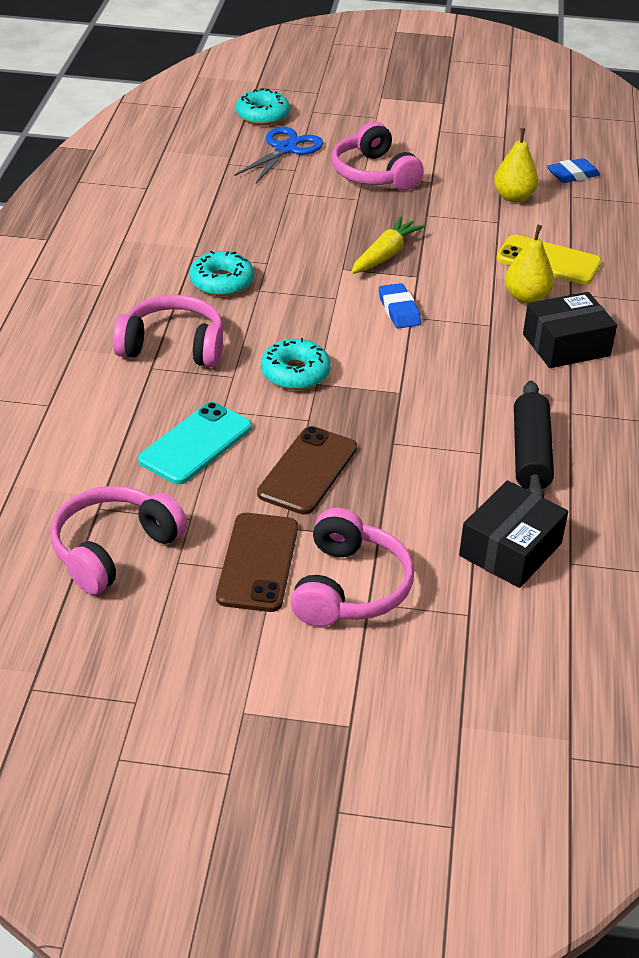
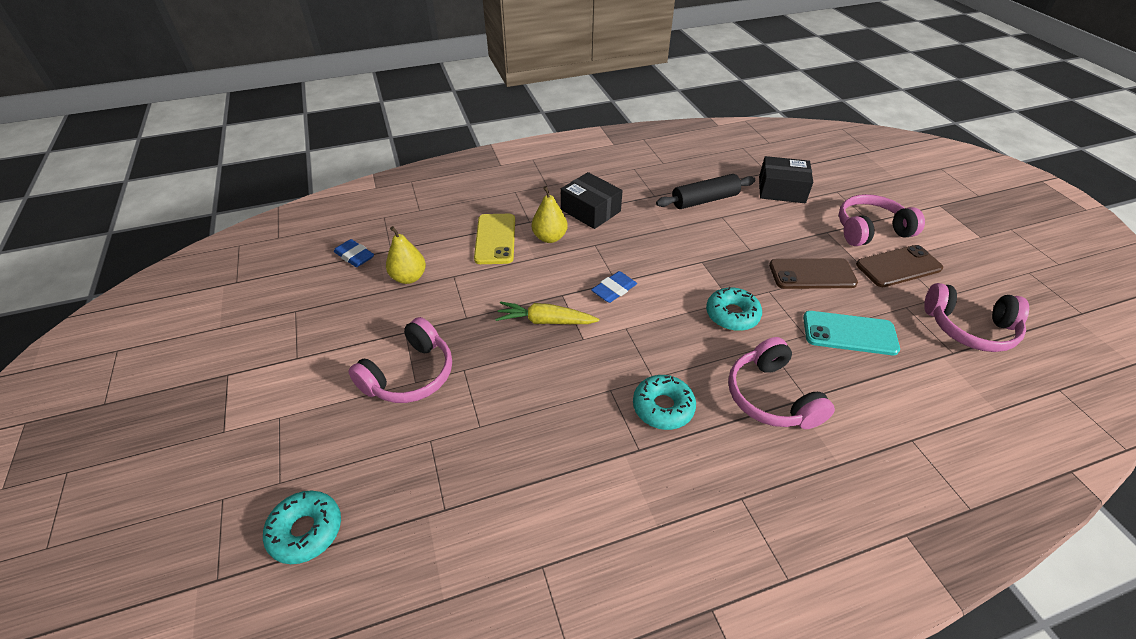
camera: 115 degrees left, 5 degrees up
(285, 149) = (387, 468): blue scissors -> none

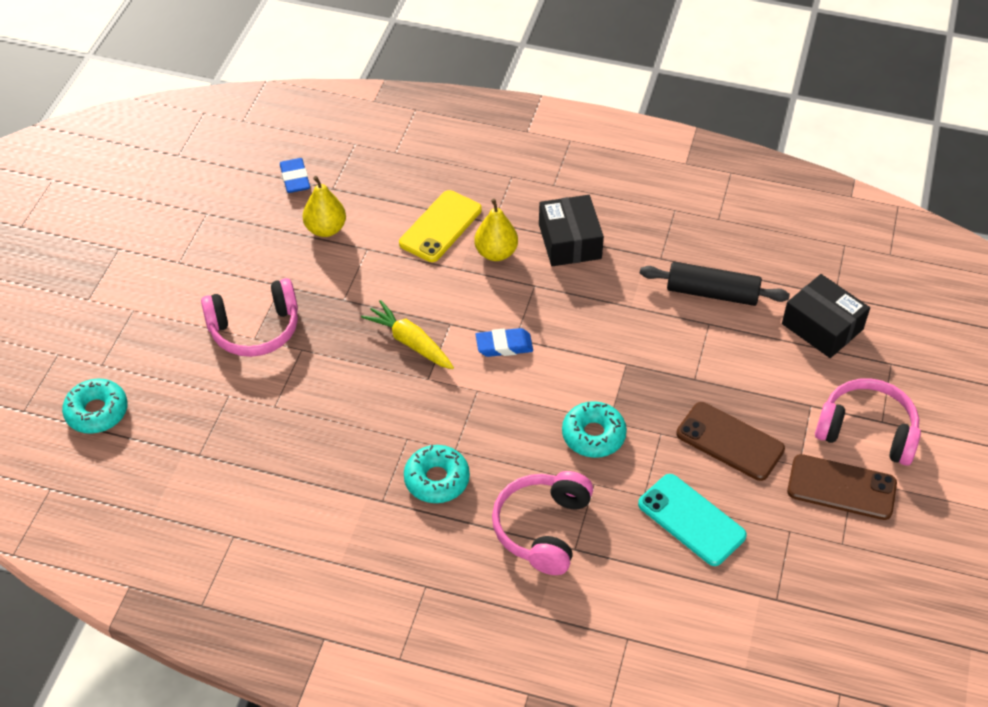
camera: 35 degrees right, 5 degrees up
(969, 328) = (829, 589): pink headphones -> none

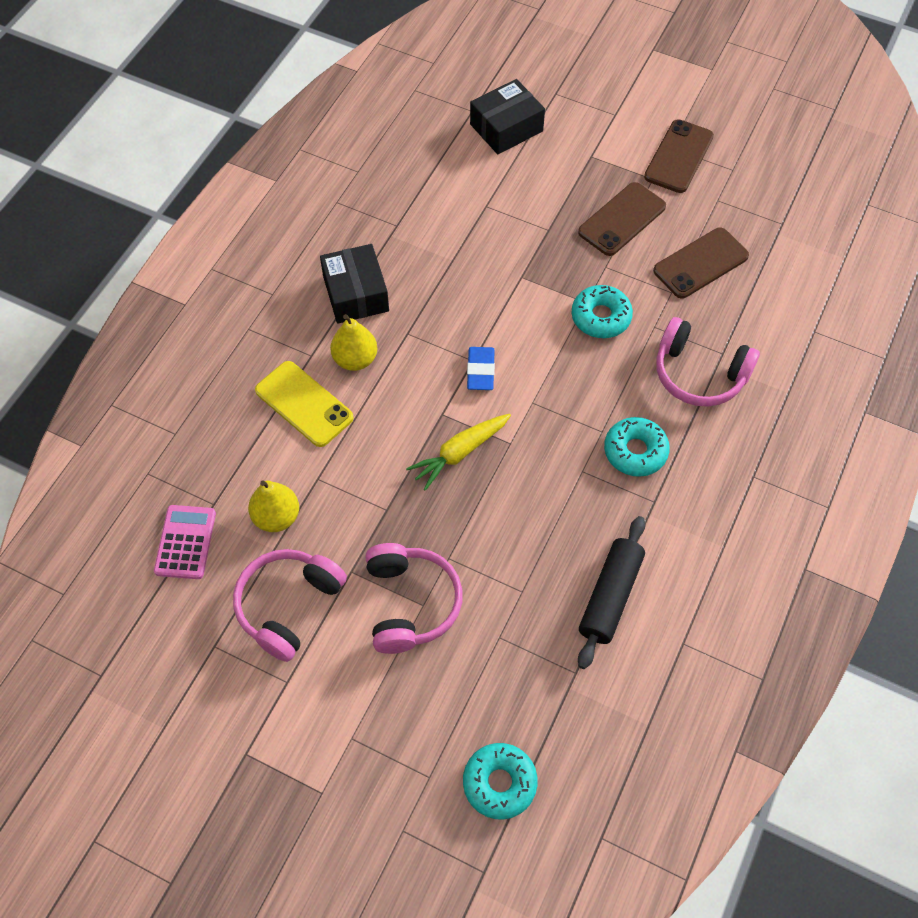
camera: 80 degrees left, 10 degrees up
(295, 179) = (185, 542): blue eraser -> pink calculator
(570, 241) = (356, 293): black box -> black box turned 75 degrees clockwise
(691, 520) = (700, 263): turquoise phone -> brown phone
(712, 293) = (450, 195): black rolling pin -> black rolling pin (610, 596)
(867, 431) = (624, 126): pink headphones -> pink headphones (288, 606)

